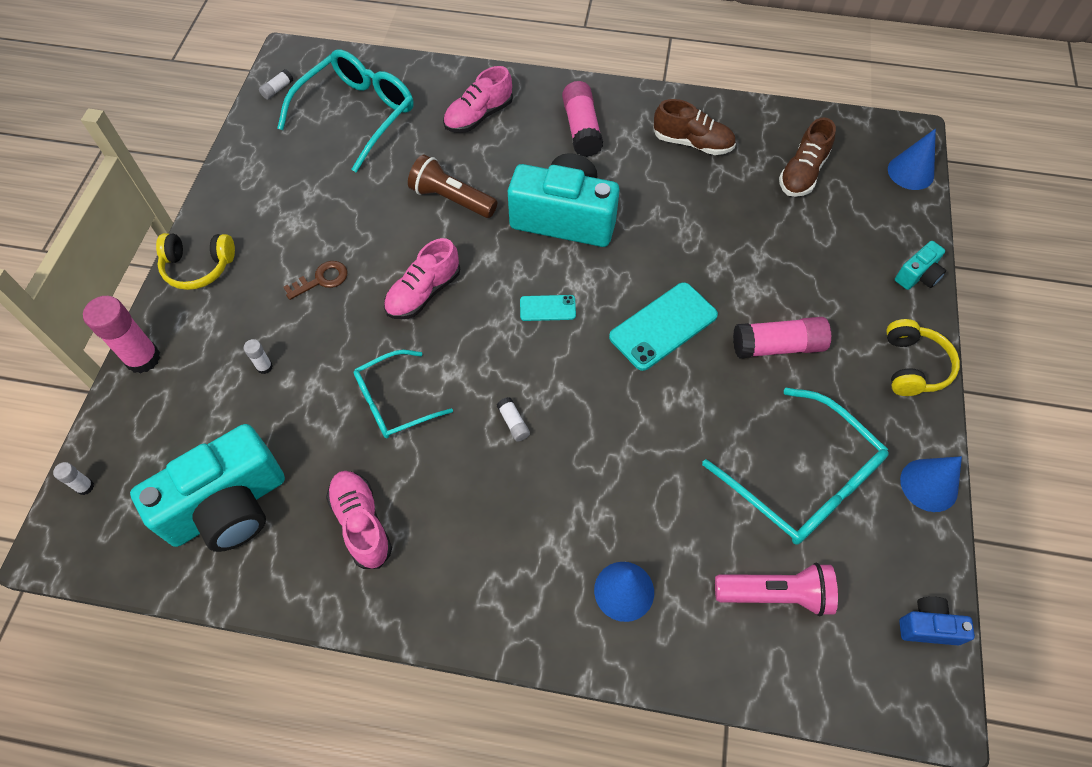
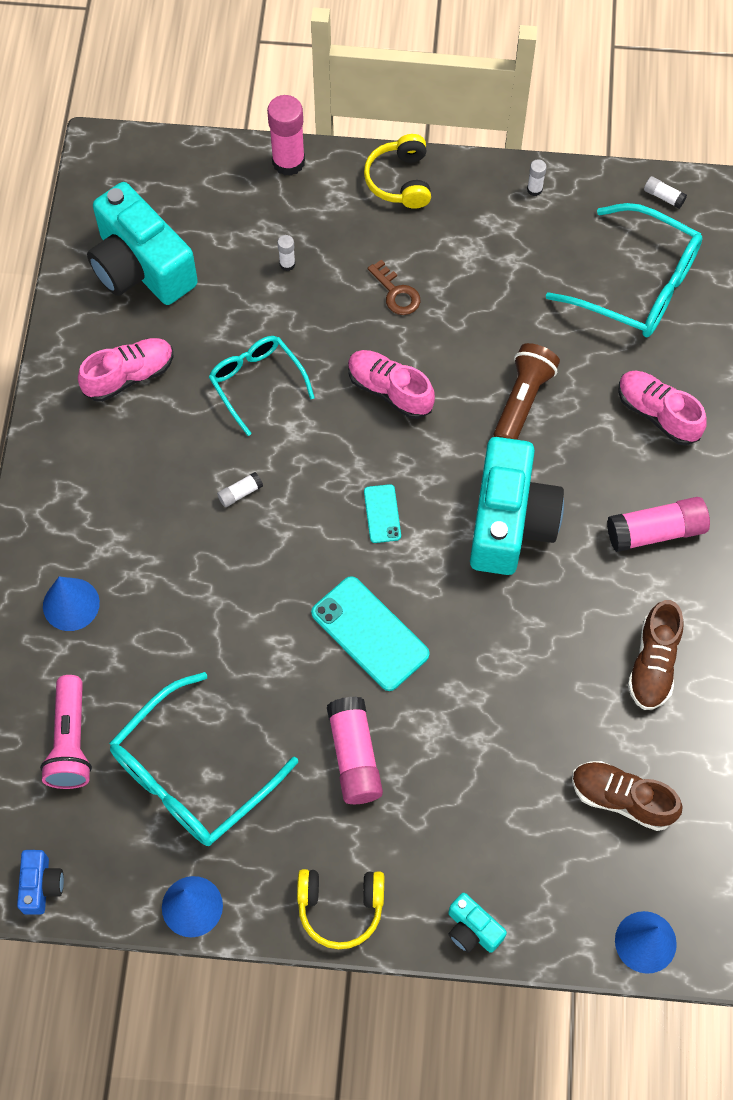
camera: 85 degrees right, 5 degrees up
(85, 487) = (155, 154): white glue stick -> white glue stick (534, 189)

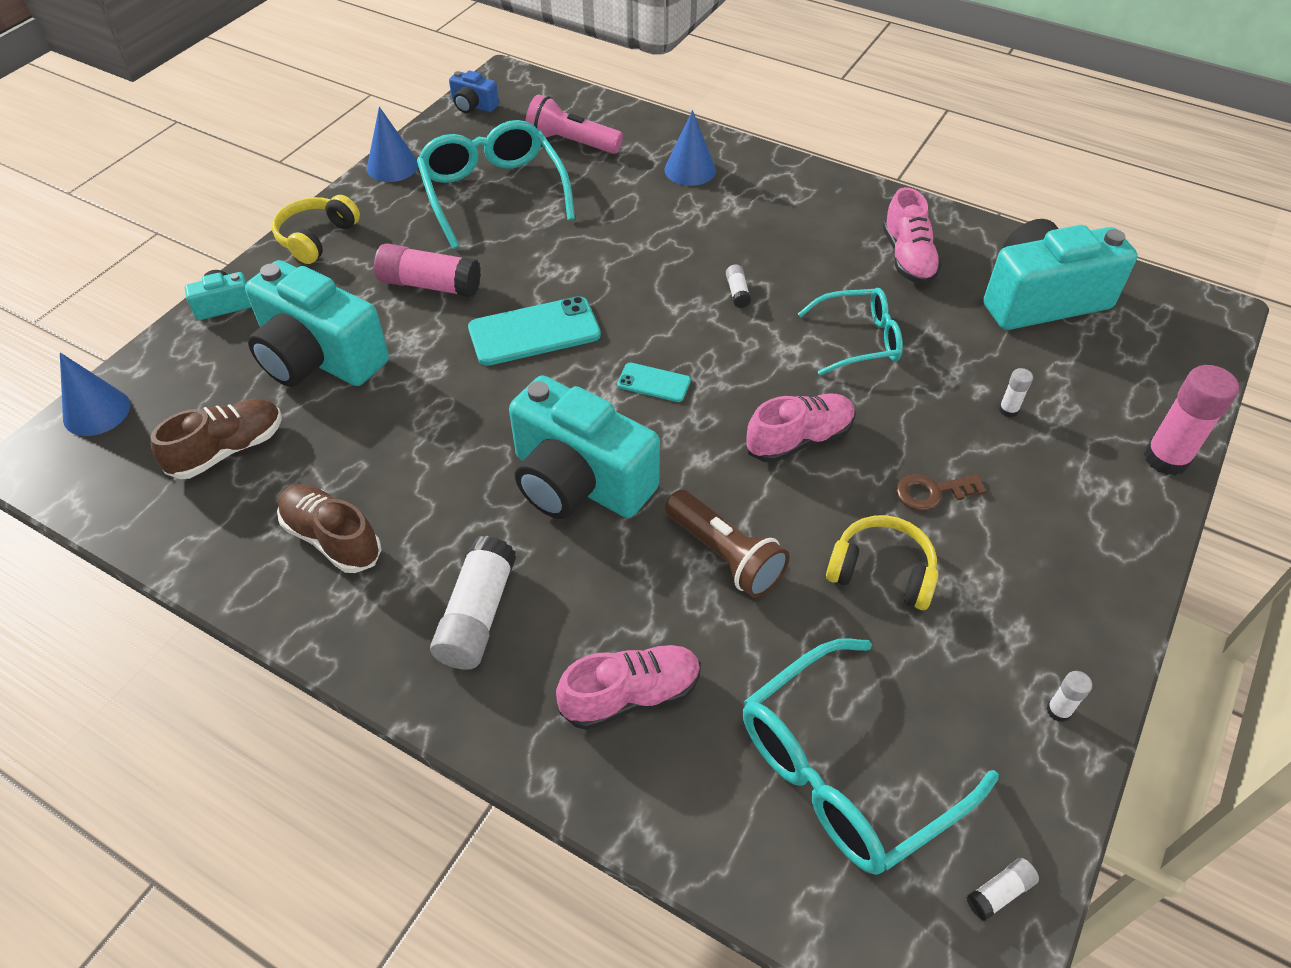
camera: 115 degrees right, 15 degrees down
(400, 180) = (1111, 559): yellow headphones -> yellow headphones (881, 572)
(490, 795) = (318, 358): none -> turquoise camera
(655, 531) = (477, 615): pink glue stick -> white glue stick

